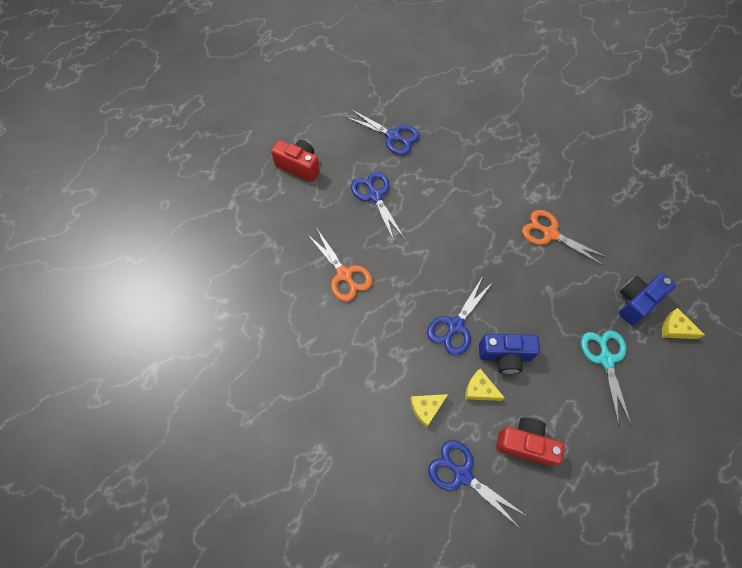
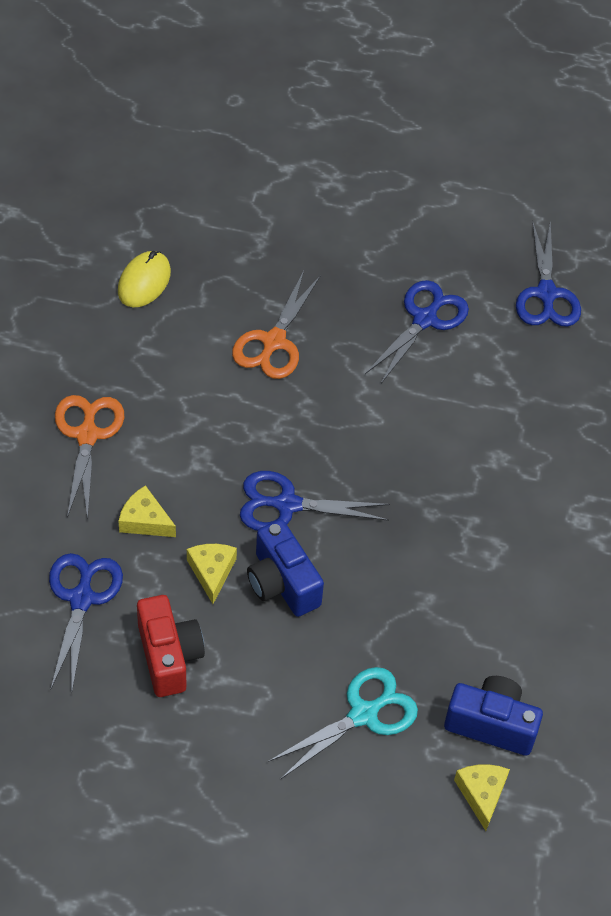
camera: 55 degrees right, 10 degrees down
(258, 319) = (144, 282): none -> yellow mouse
(299, 166) = (404, 210): red camera -> none
(550, 234) = (528, 565): orange scissors -> orange scissors (87, 435)

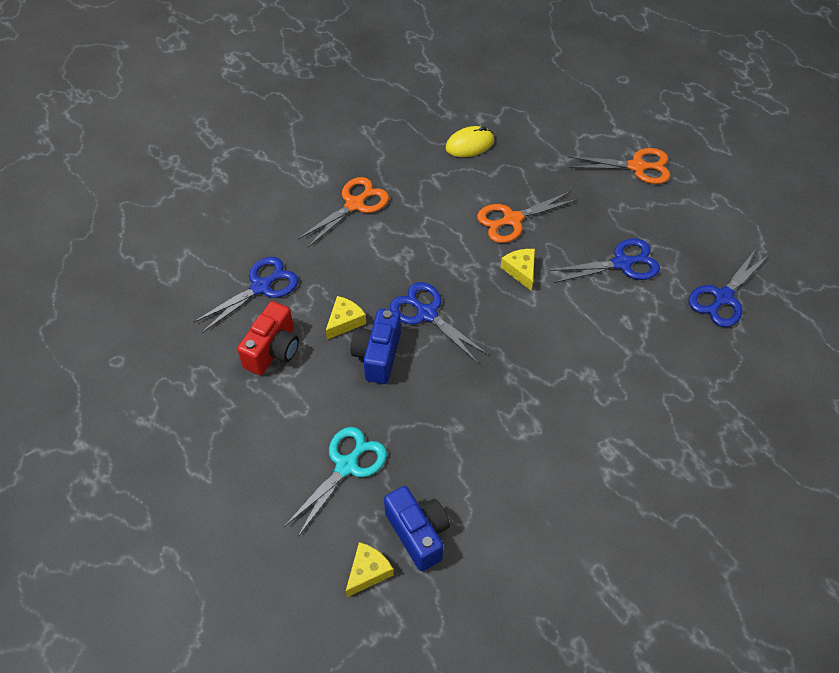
camera: 45 degrees right, 0 degrees up
(145, 521) = (337, 269): yellow cheese -> yellow cheese (521, 271)
(343, 199) = (637, 167): none -> orange scissors
(363, 714) = (346, 466): turquoise scissors -> turquoise scissors turned 60 degrees counterclockwise

